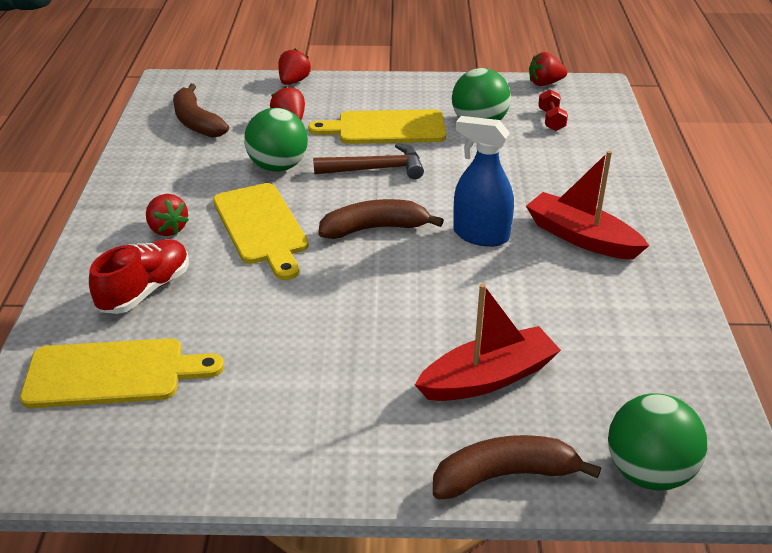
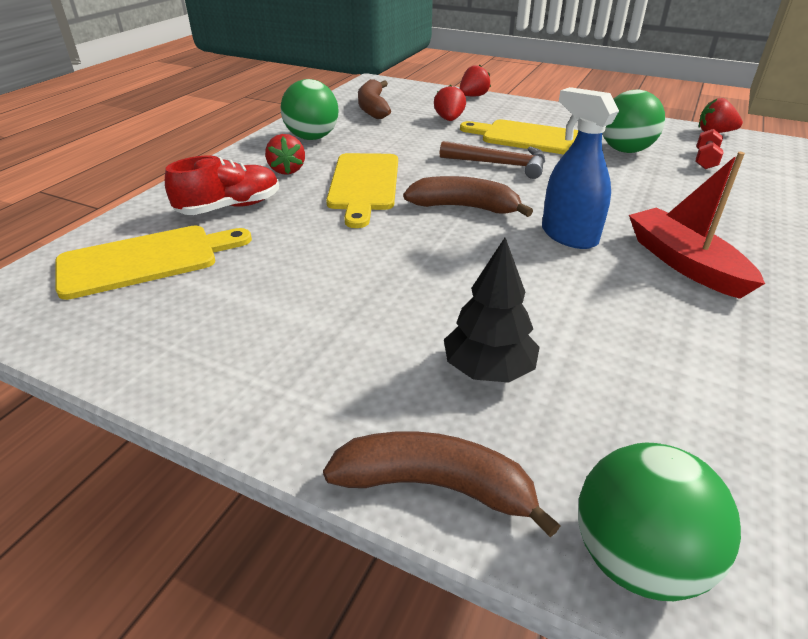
camera: 25 degrees right, 0 degrees up
(113, 373) = (146, 260): yellow cutting board -> yellow cutting board turned 45 degrees counterclockwise
(278, 166) = (414, 147): green ball -> green ball (312, 138)
(488, 378) = (488, 369): red boat -> black tree

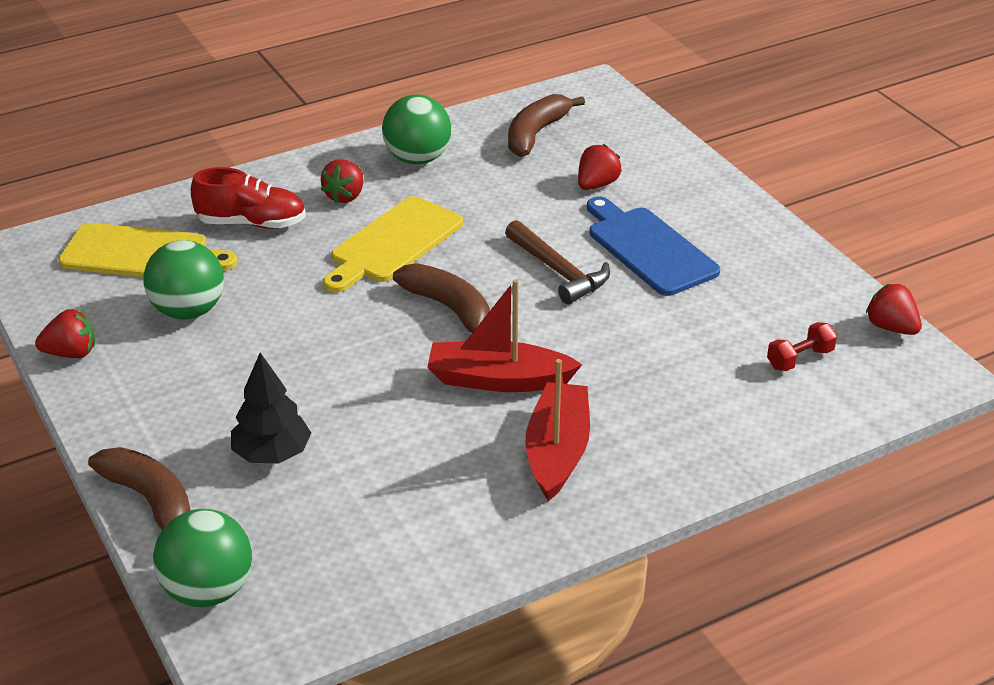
camera: 35 degrees right, 0 degrees up
(473, 96) = (681, 155): red strawberry -> red strawberry (71, 353)
(531, 138) = (648, 248): yellow cutting board -> blue cutting board
(569, 236) = (498, 380): blue spray bottle -> red boat
(625, 150) = (729, 308): green ball -> green ball (188, 311)

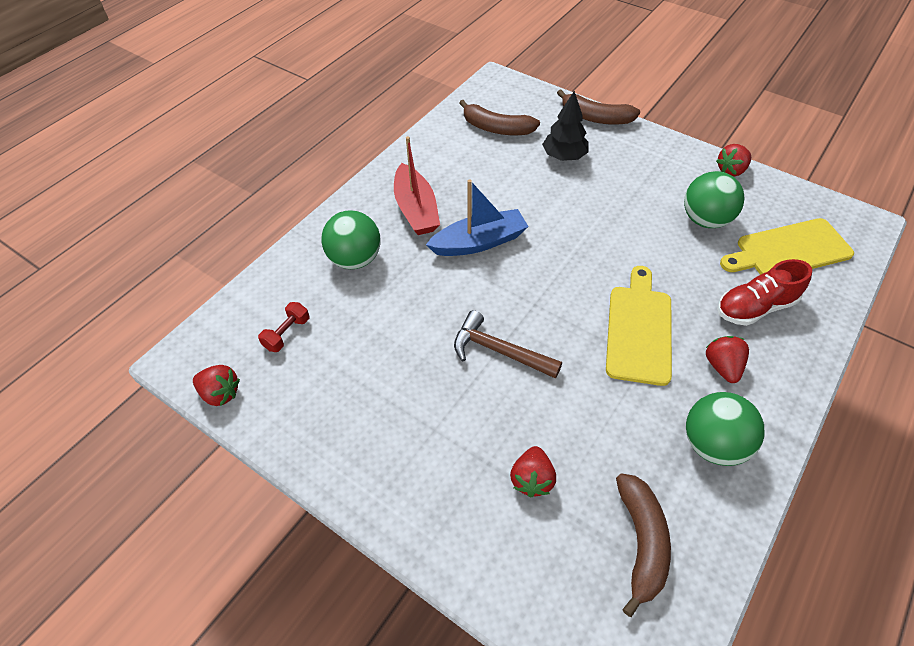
camera: 155 degrees right, 15 degrees up
(208, 591) = (530, 95): green ball -> green ball (355, 259)
(449, 309) = (550, 284): brown banana -> brown banana (496, 128)
(498, 380) = (479, 242): red boat -> blue boat
(648, 248) = (443, 407): blue cutting board -> none

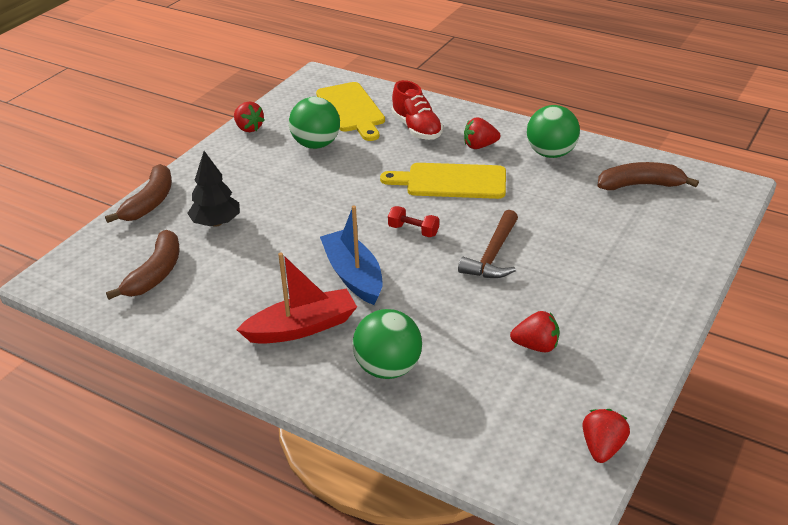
camera: 95 degrees left, 15 degrees down
(287, 334) = (508, 408): red dumbbell -> red dumbbell (413, 231)
(532, 479) = (613, 233): red strawberry -> red strawberry (536, 346)

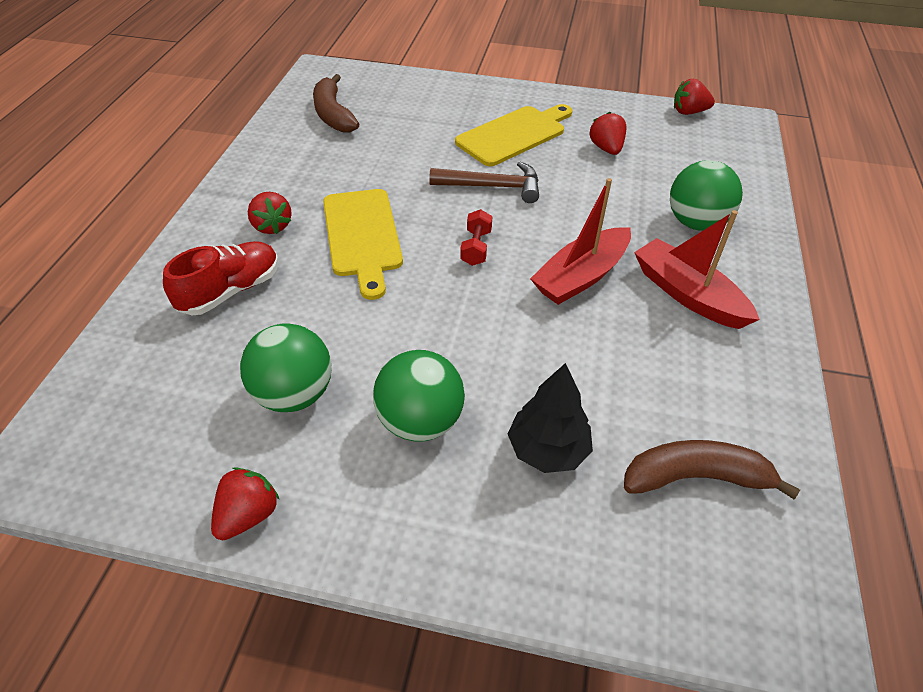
camera: 110 degrees left, 10 degrees up
(150, 202) = (536, 577): brown banana -> none
(351, 109) = (171, 380): yellow cutting board -> yellow cutting board (514, 134)
(353, 275) = (581, 276): blue boat -> red boat
(551, 154) = (281, 171): green ball -> green ball (420, 421)

